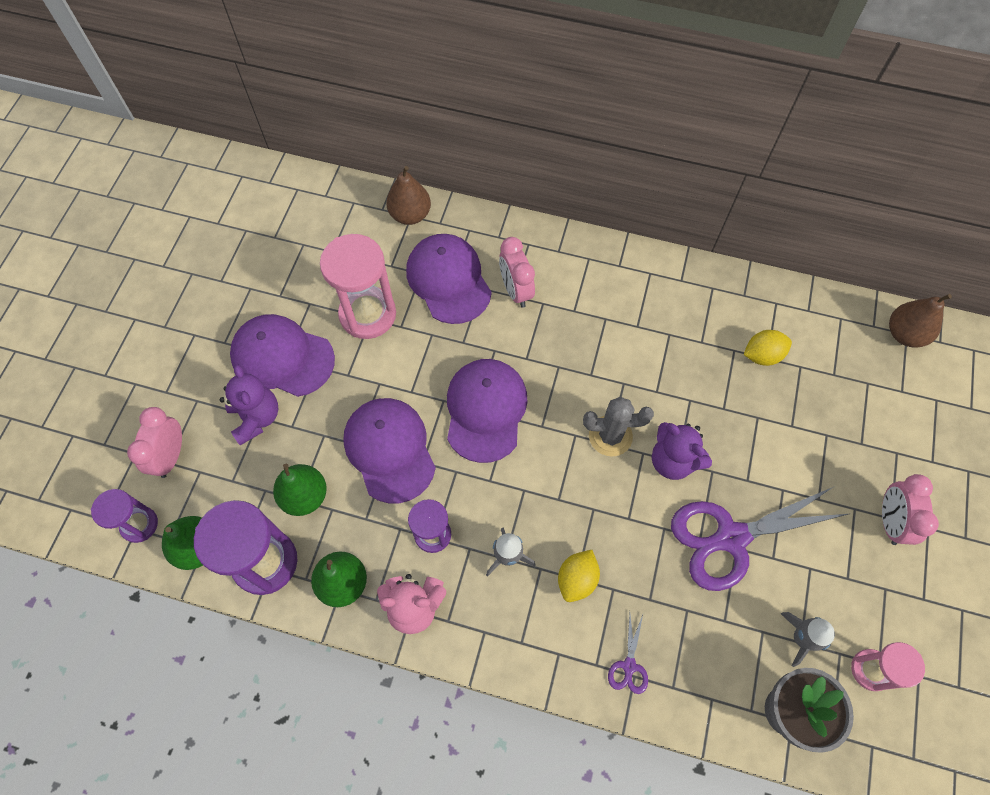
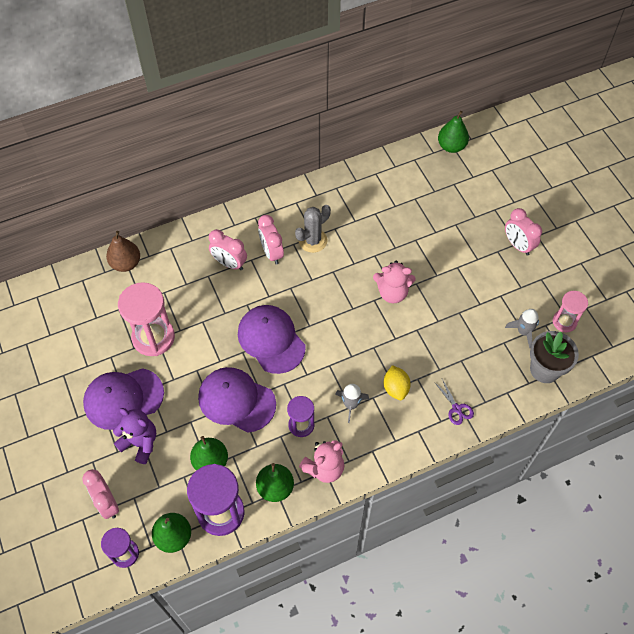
camera: 40 degrees left, 5 degrees down
(448, 280) = (184, 285): purple cap -> none
(572, 311) = (271, 253): none -> pink clock
(610, 436) = (350, 304): grey cactus -> grey cactus (313, 241)
(673, 460) = (392, 292): purple teddy bear -> pink teddy bear
(731, 538) = (452, 309): purple scissors -> none
(762, 355) = (391, 206): yellow lemon -> none
(904, 334) = (451, 146): brown pear -> green pear

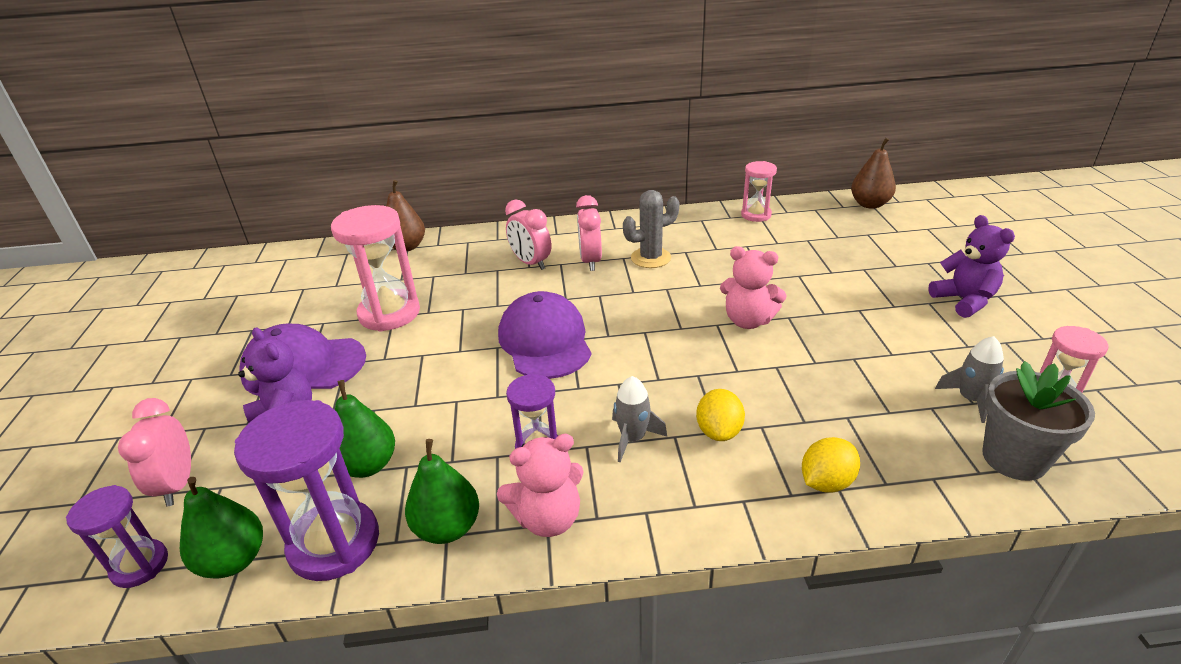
camera: 20 degrees right, 25 degrees down
(236, 400) = (455, 398): purple cap -> none
(374, 174) = (756, 215): none -> pink hourglass
(451, 146) = (869, 204): green pear -> brown pear
(456, 408) = (826, 482): purple scissors -> yellow lemon
(517, 245) = (964, 301): pink clock -> purple teddy bear

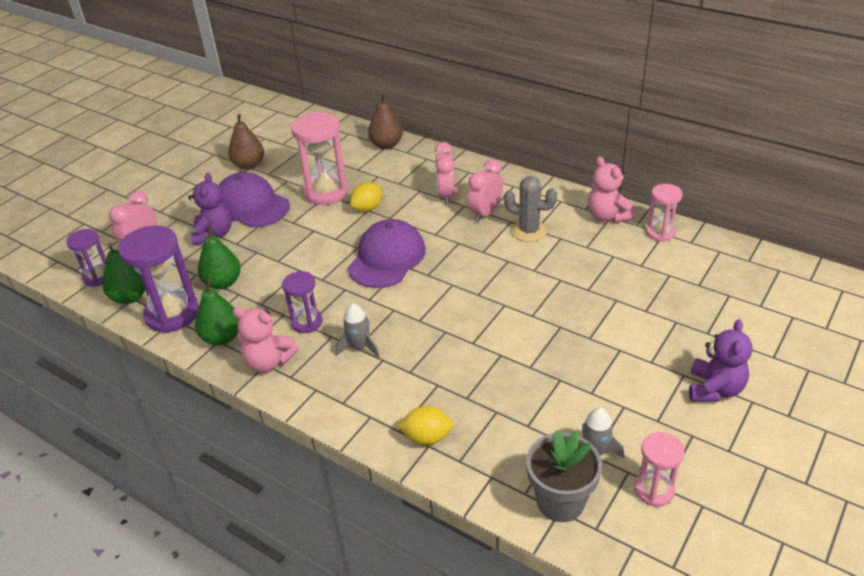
camera: 40 degrees right, 5 degrees up
(719, 431) = (409, 372): yellow lemon -> yellow lemon (367, 208)
(748, 321) = (528, 314): pink teddy bear -> pink teddy bear (607, 216)
(869, 204) = (776, 270): brown pear -> brown pear (249, 165)

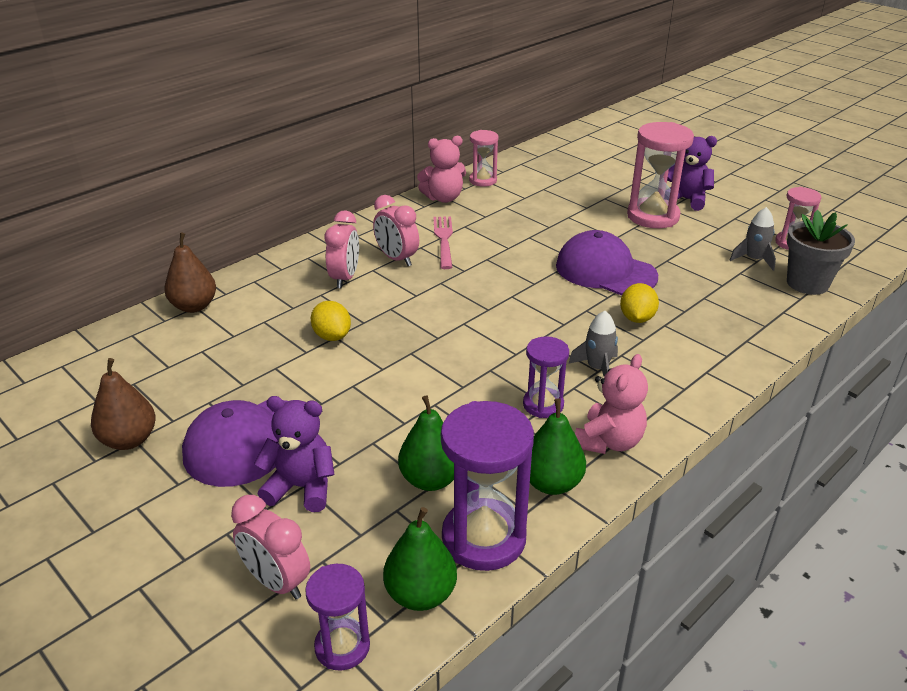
camera: 80 degrees left, 5 degrees down
(326, 192) = (269, 367): pink hourglass -> pink hourglass (653, 216)
(387, 258) = (444, 332): purple cap -> purple cap (605, 271)
(427, 437) = (736, 339): yellow lemon -> yellow lemon (637, 318)
(445, 195) = (345, 278): pink clock -> pink clock turned 90 degrees counterclockwise
(529, 231) = (444, 240): grey cactus -> pink fork

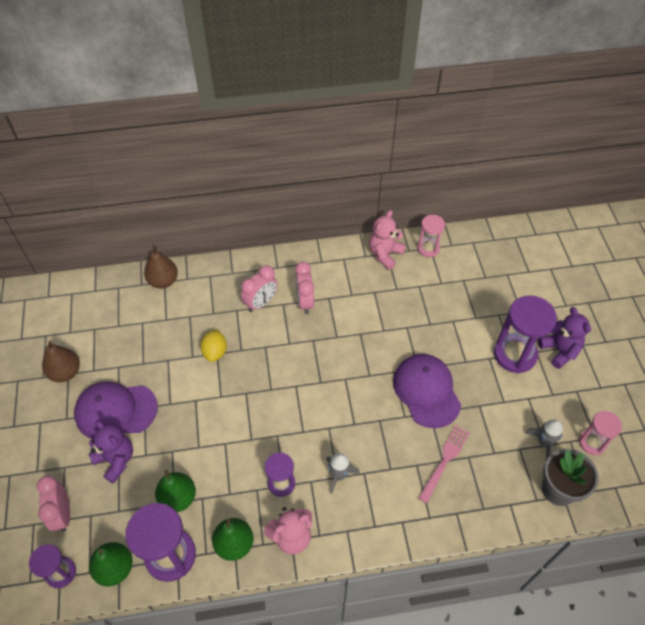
camera: 35 degrees right, 20 degrees up
(443, 198) = (385, 254): pink teddy bear -> pink teddy bear turned 105 degrees clockwise
(444, 240) = (349, 299): pink fork -> pink fork (445, 460)
(637, 318) = (404, 448): yellow lemon -> none
(653, 216) = (515, 354): pink hourglass -> purple hourglass

